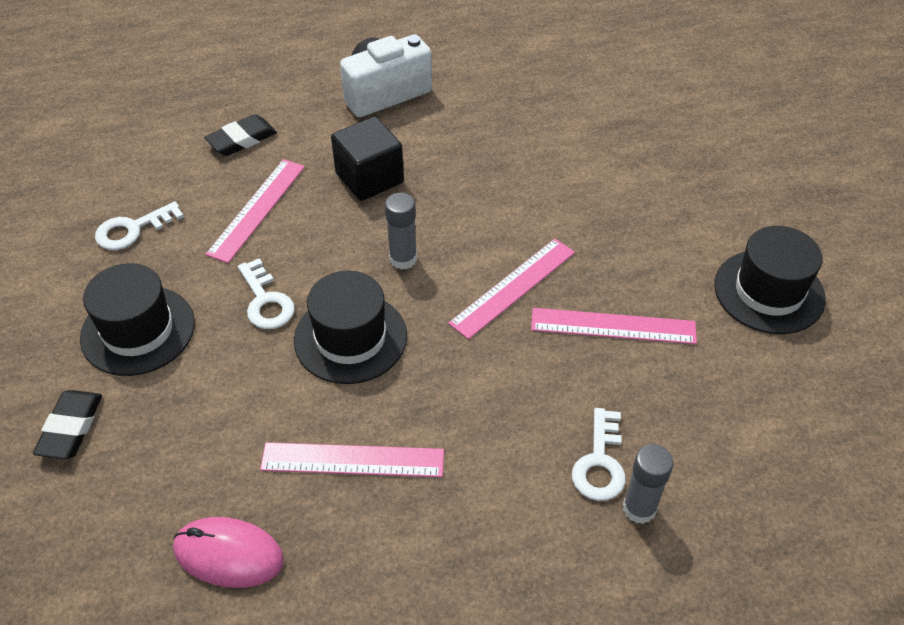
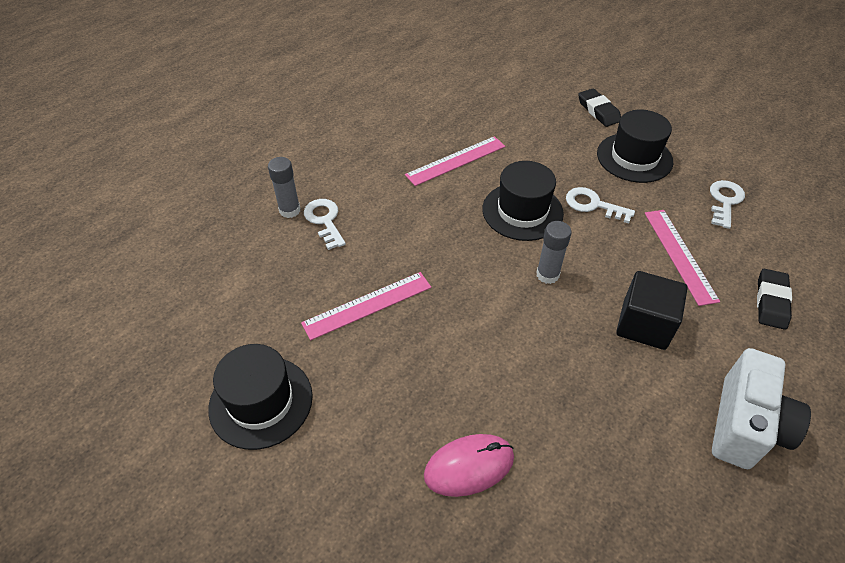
camera: 145 degrees right, 0 degrees up
(228, 554) = (471, 107): pink mouse -> pink mouse (469, 466)
(513, 287) = (457, 296): pink ruler -> none

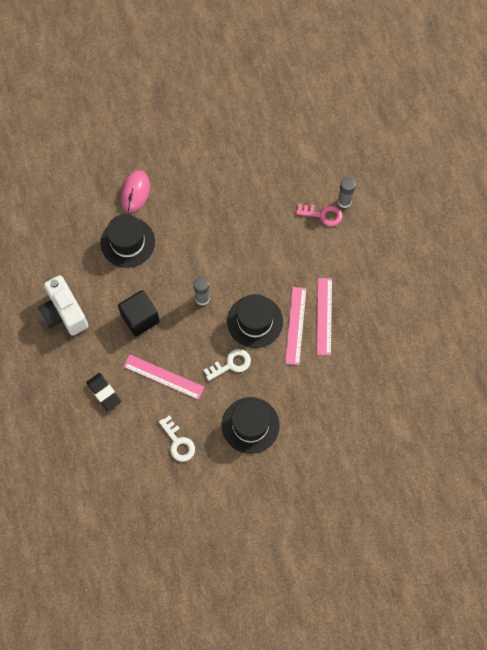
camera: 125 degrees right, 20 degrees up
(261, 401) = (226, 132): black hat -> black hat (127, 242)
(324, 220) = (323, 215): white key -> pink key
(367, 305) = (247, 202): pink ruler -> pink ruler (296, 325)
(598, 111) = (310, 445): black eraser -> none

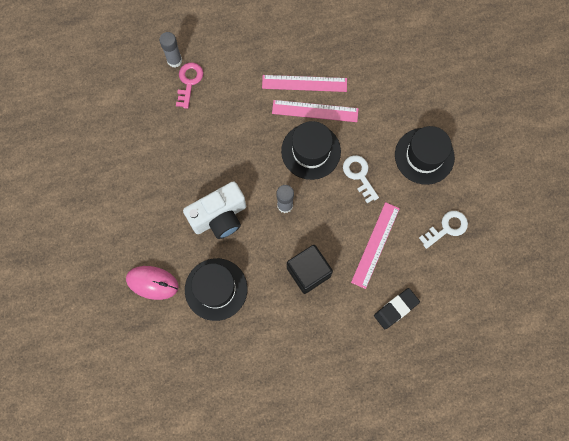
camera: 90 degrees left, 5 degrees up
(64, 313) = (303, 359): white camera -> white camera (219, 217)

